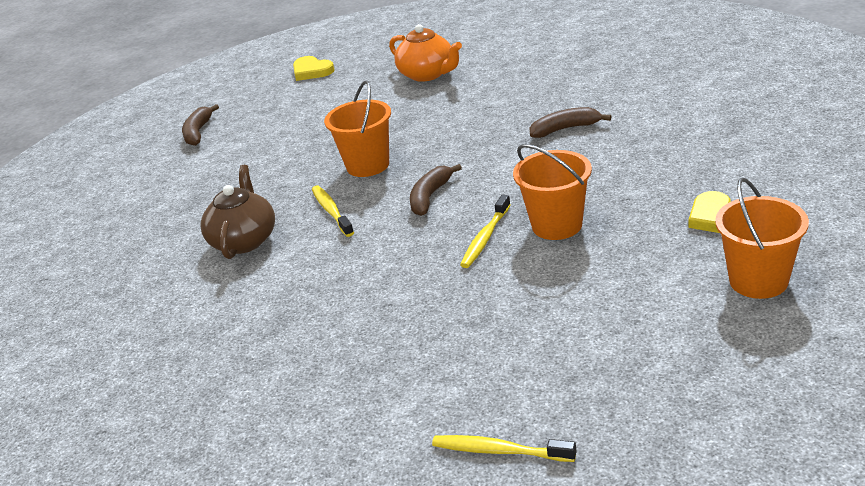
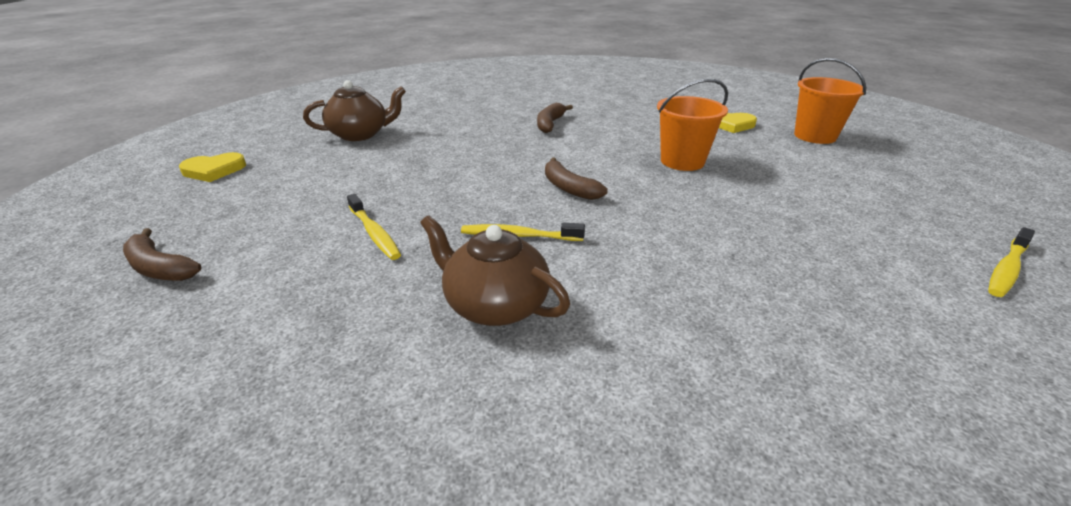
camera: 65 degrees left, 0 degrees up
(368, 165) = (463, 196): orange bucket -> none
(428, 74) = (360, 134): orange teapot -> brown teapot
(485, 238) = (668, 187): yellow toothbrush -> yellow toothbrush (374, 233)

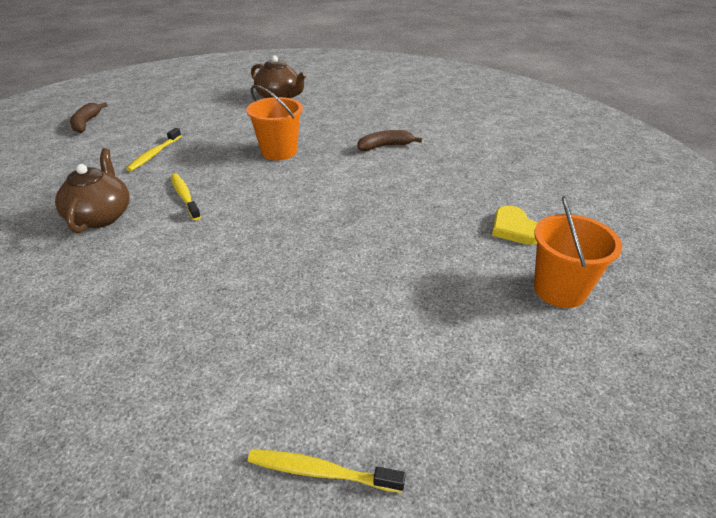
camera: 55 degrees right, 5 degrees up
(214, 170) = (189, 87): yellow heart -> none
(569, 188) = (272, 191): brown banana -> none
(682, 161) = (379, 224): orange bucket -> orange bucket (279, 151)

